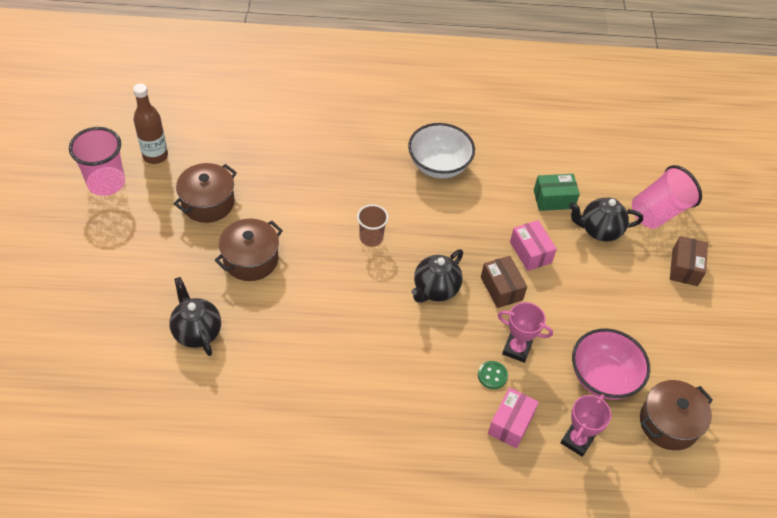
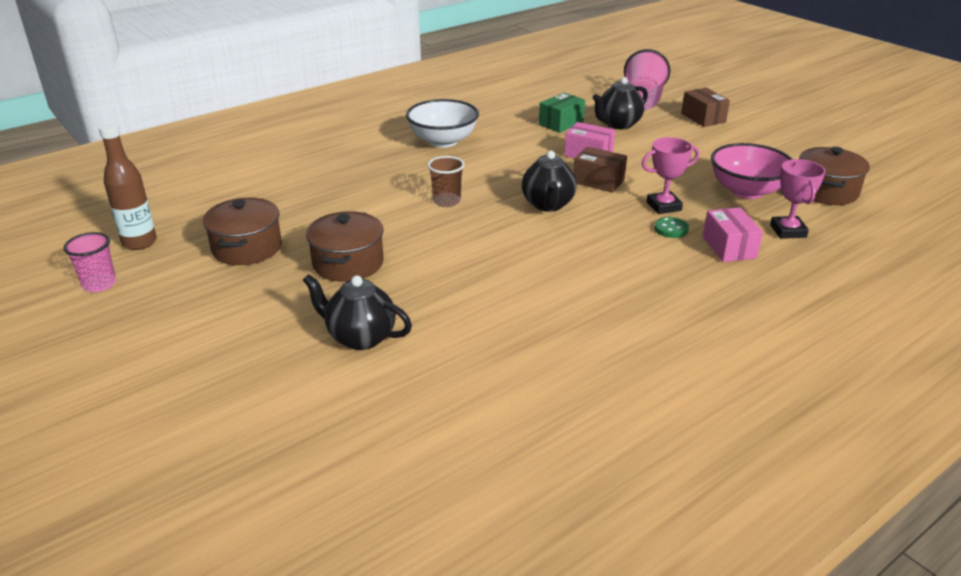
camera: 35 degrees left, 20 degrees down
(106, 183) = (99, 284): pink cup -> pink cup, size x0.62

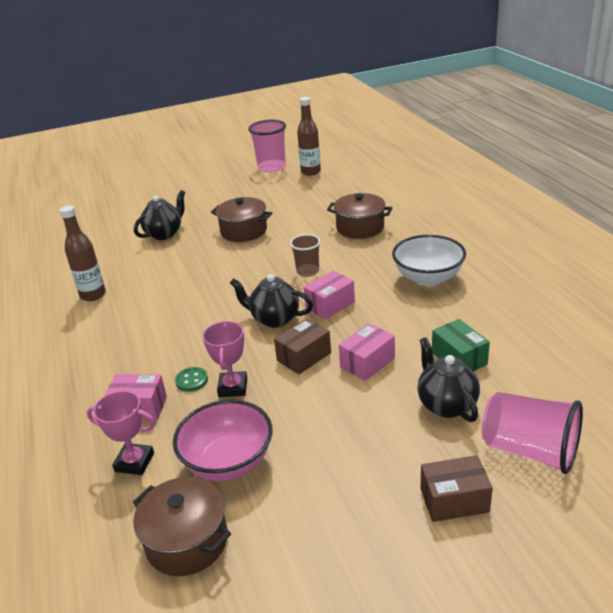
camera: 110 degrees right, 0 degrees up
(99, 284) = (271, 167): pink cup -> pink cup, size x1.62
(247, 248) = (284, 200): brown pot -> brown pot (360, 228)
(509, 180) = (330, 305): none -> pink box
(559, 352) = (93, 295): none -> brown bottle

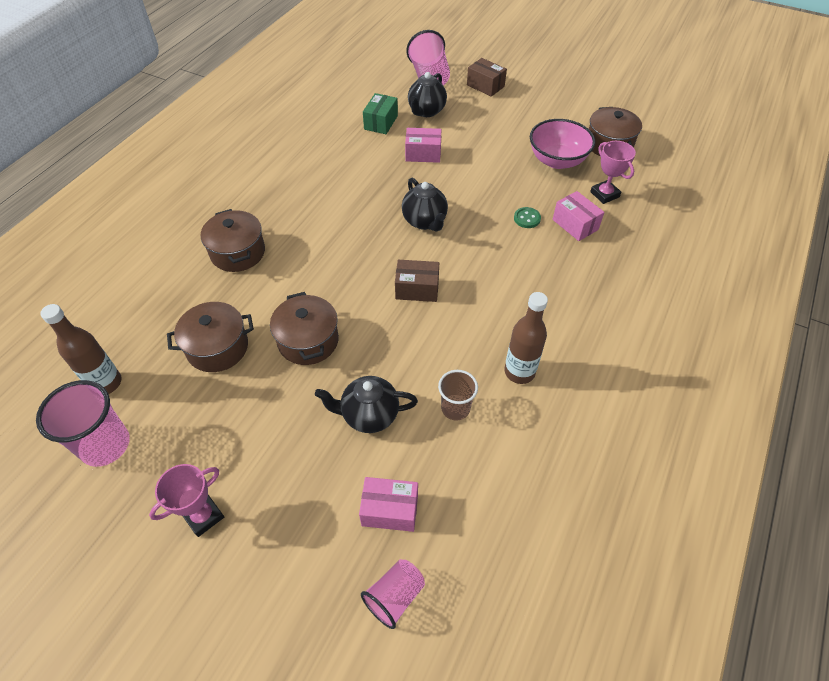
camera: 135 degrees left, 20 degrees up
(81, 212) = (395, 596): none -> pink cup
(233, 387) = (509, 195): pink trophy -> pink trophy (203, 516)
(286, 203) = (217, 347): none -> brown pot
(304, 357) = (447, 182): brown box -> brown box (417, 289)
(307, 271) = (343, 243): brown cup -> brown cup (455, 408)
(330, 305) = (379, 203): pink box -> pink box (390, 510)
(428, 278) = (297, 172): white bowl -> none

